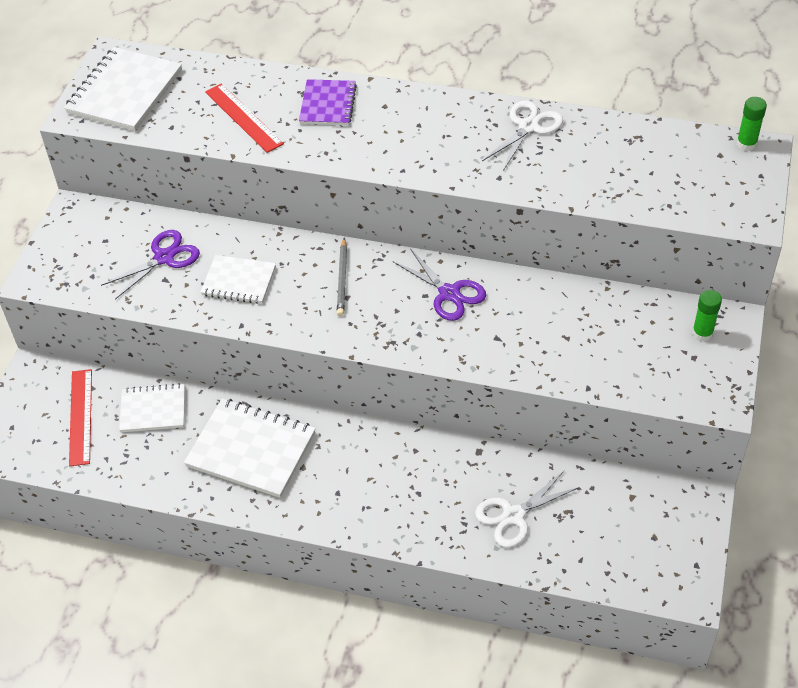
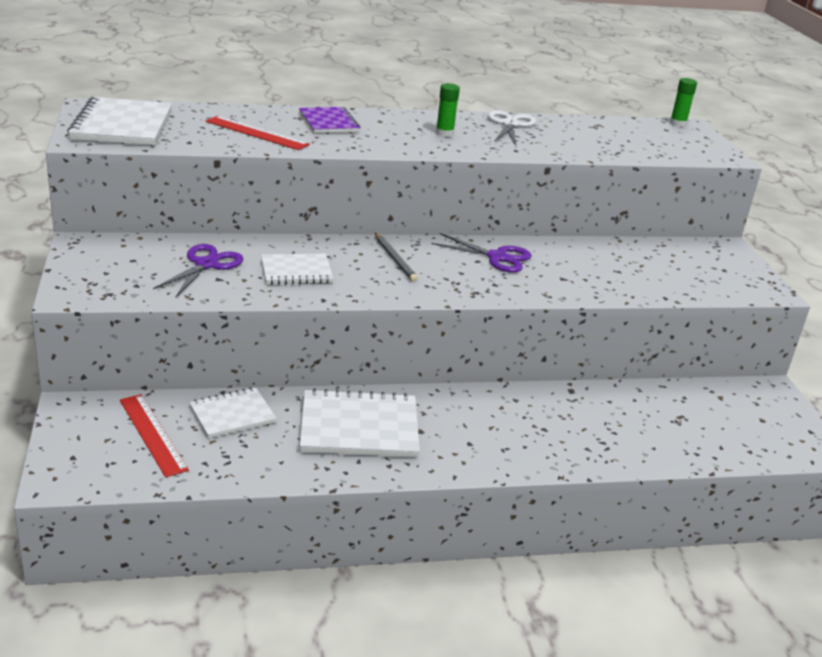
camera: 30 degrees left, 20 degrees down
(513, 515) = (639, 428): white scissors -> none
(702, 333) = (715, 256): green glue stick -> green glue stick (444, 133)

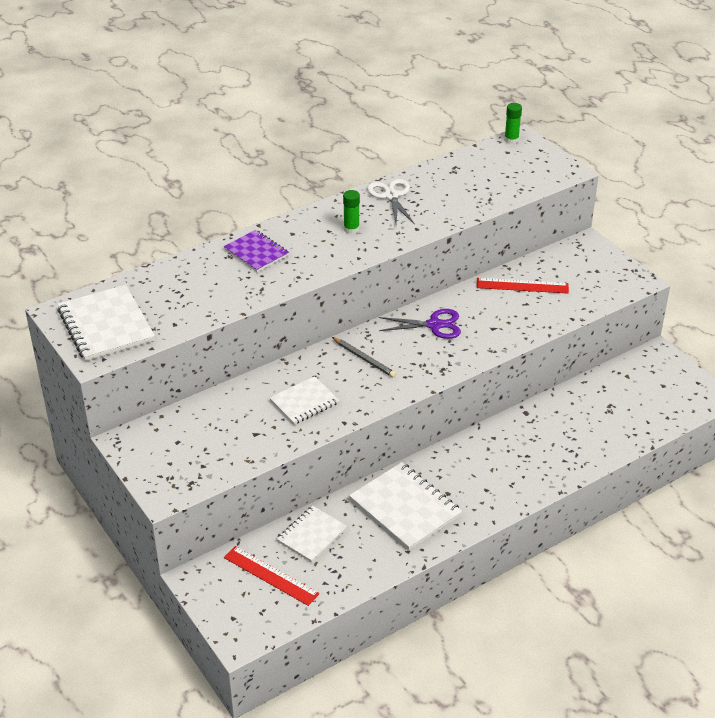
camera: 20 degrees left, 10 degrees up
(206, 264) = (235, 423): purple scissors -> none
(257, 133) = (214, 290): red ruler -> red ruler (522, 285)
(359, 427) = (405, 508): white notebook -> white notebook turned 75 degrees clockwise

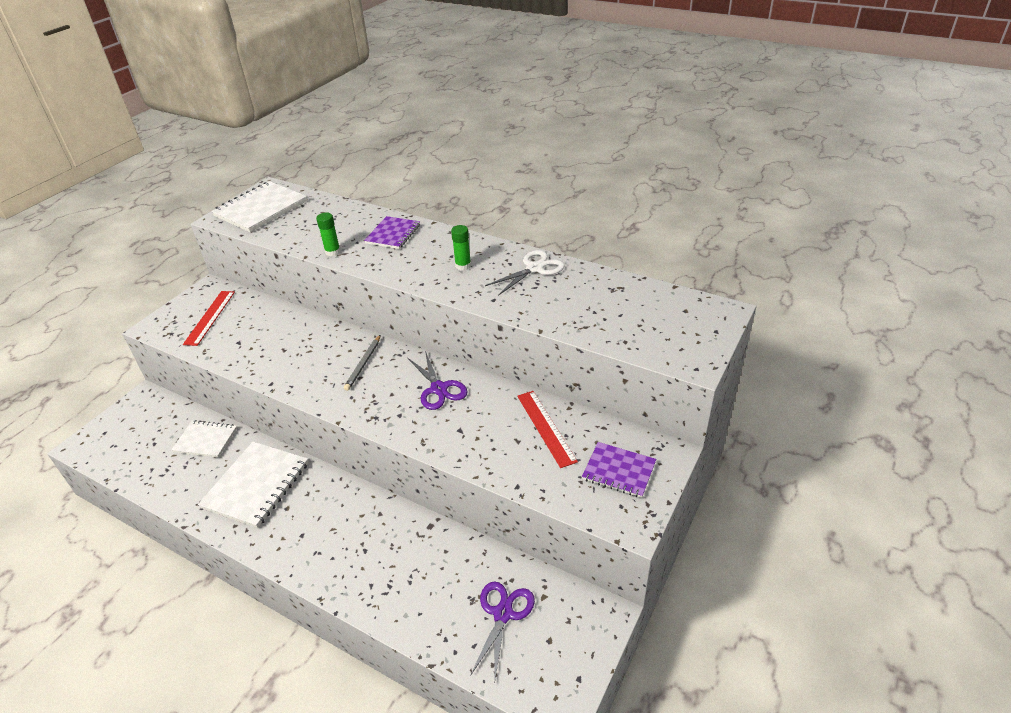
camera: 65 degrees right, 0 degrees up
(271, 575) = (154, 435): red ruler -> red ruler (210, 317)
(304, 402) = (288, 352): white notebook -> none
(511, 140) = (712, 305): green glue stick -> green glue stick (332, 252)
(589, 269) = (619, 471): none -> purple notebook
(630, 399) = (503, 614): none -> purple scissors

